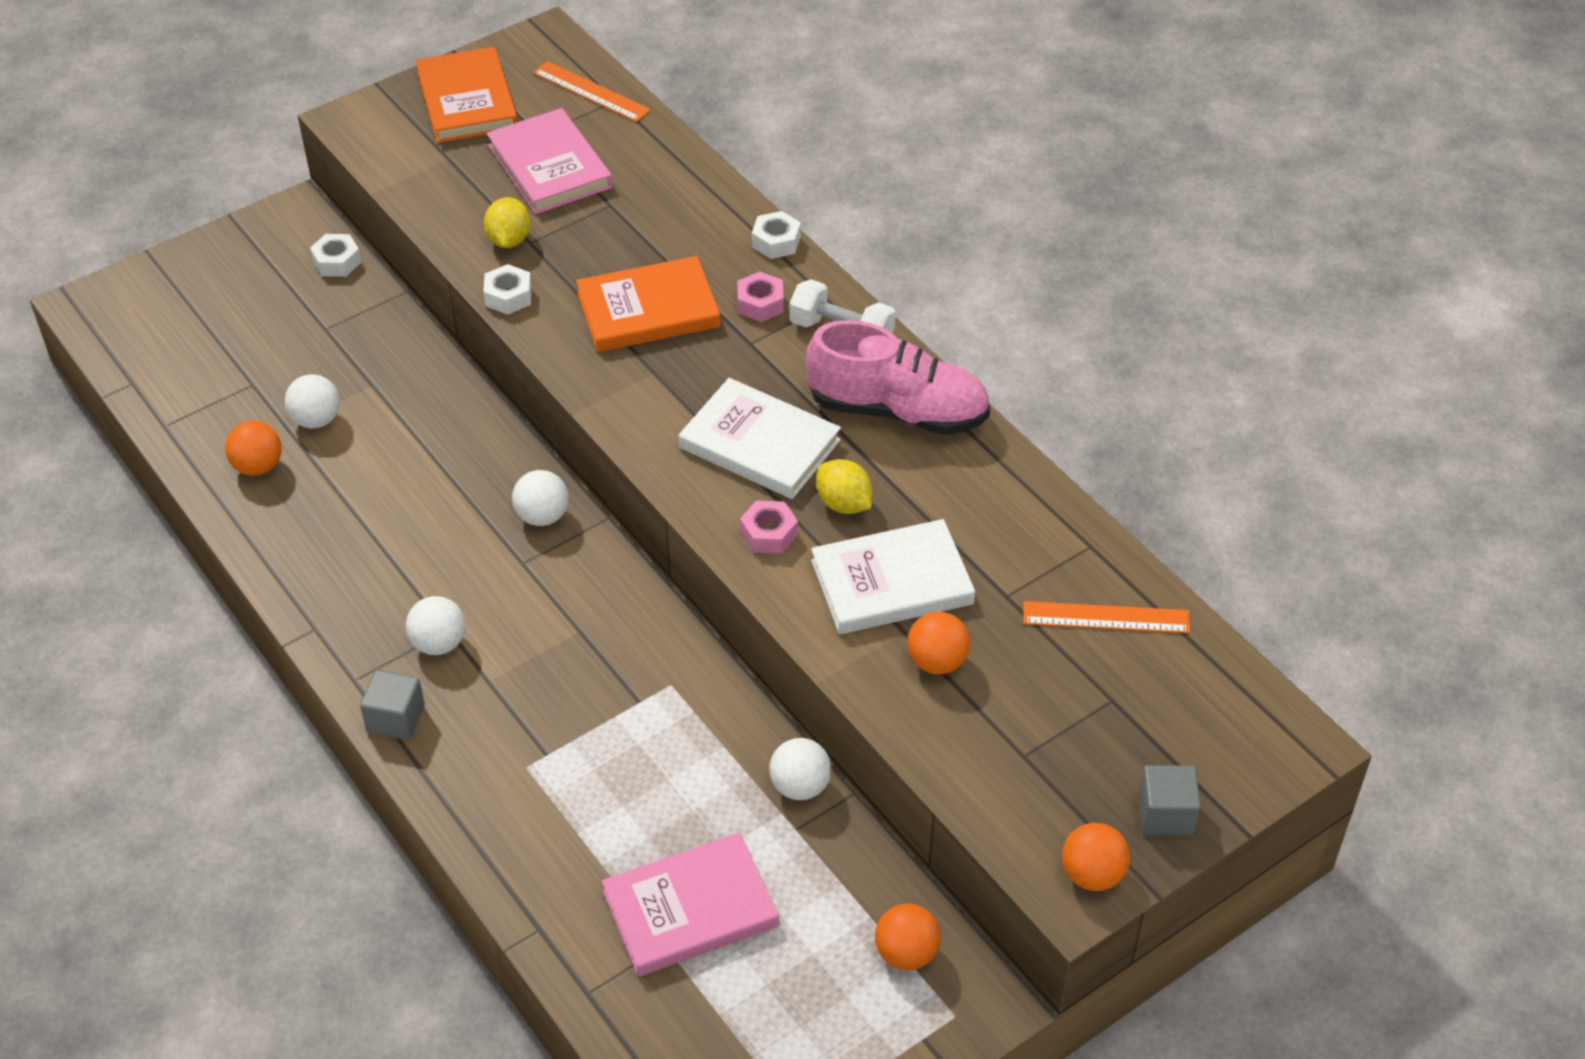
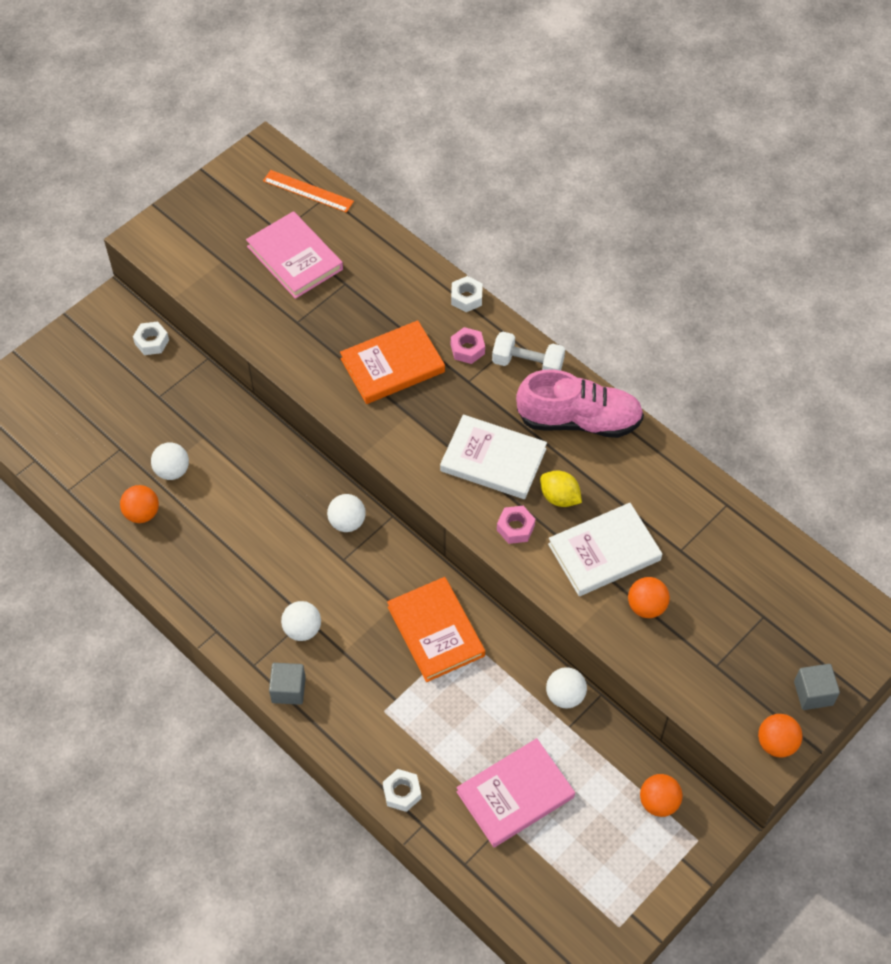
camera: 10 degrees left, 10 degrees up
(467, 100) = (222, 210): orange book -> orange book (435, 631)
(508, 296) = (293, 368): white nut -> white nut (402, 793)
(509, 240) = (282, 322): yellow lemon -> none
(1106, 617) = (747, 556): orange ruler -> none

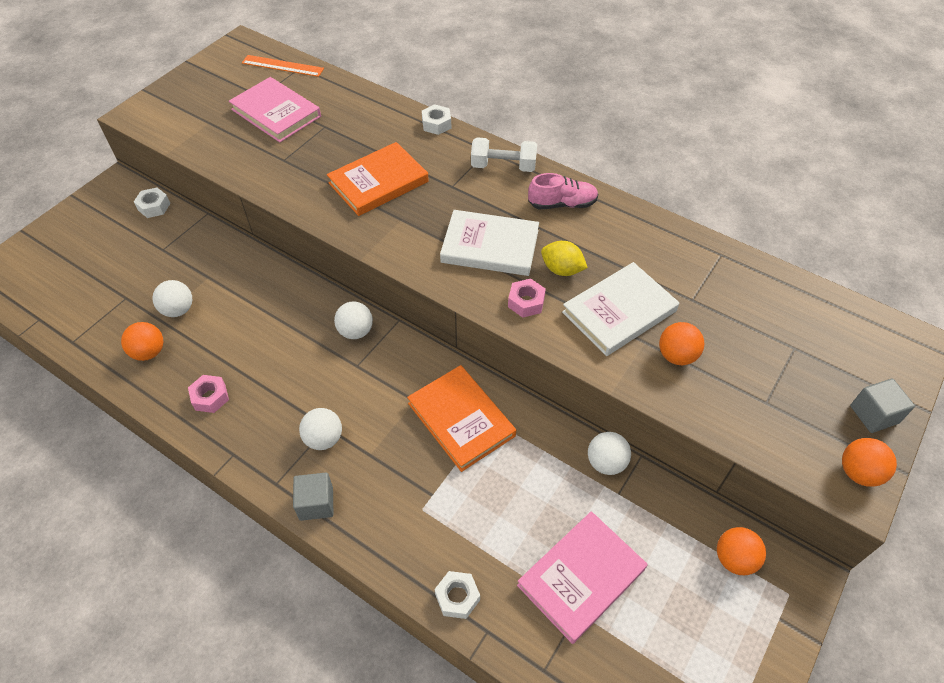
camera: 10 degrees left, 5 degrees down
(467, 349) = (445, 162): pink nut -> pink nut (210, 397)
(579, 420) = (562, 204): pink shoe -> pink shoe, size x0.59

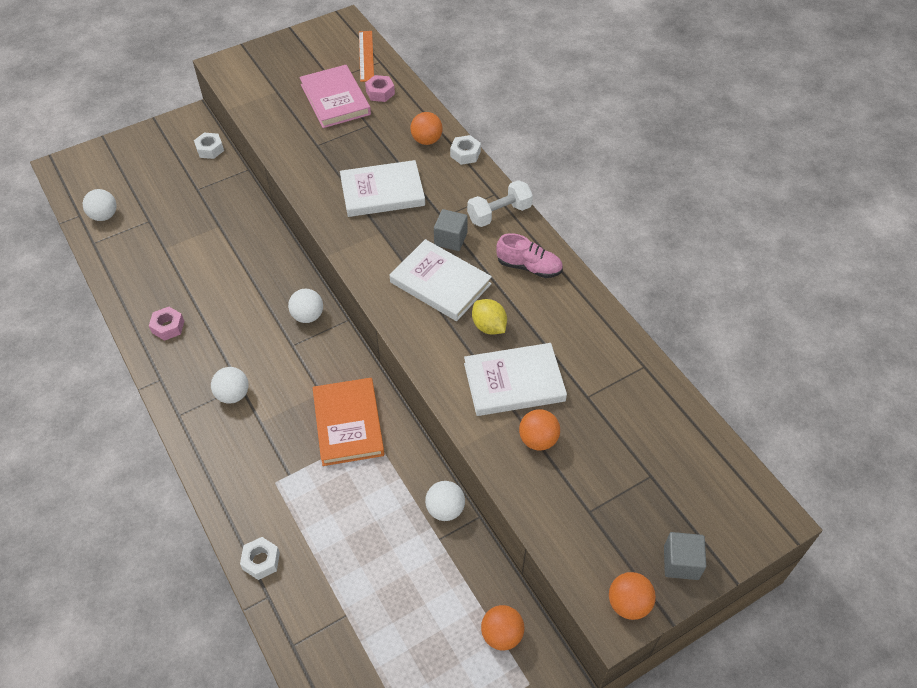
camera: 25 degrees right, 0 degrees up
(149, 352) = (143, 272): orange ball -> orange ball (427, 140)
(178, 310) = (182, 245): white ball -> white ball (104, 216)
(282, 66) = (366, 56): orange ruler -> orange ruler turned 45 degrees clockwise
(316, 503) = (199, 443): grey cube -> grey cube (450, 239)
(378, 182) = (382, 192): orange book -> white book
(503, 166) = (499, 214): white dumbbell -> white dumbbell turned 60 degrees counterclockwise
(526, 302) = (439, 343): pink nut -> pink nut (380, 92)
(581, 577) = (365, 590): pink book -> none

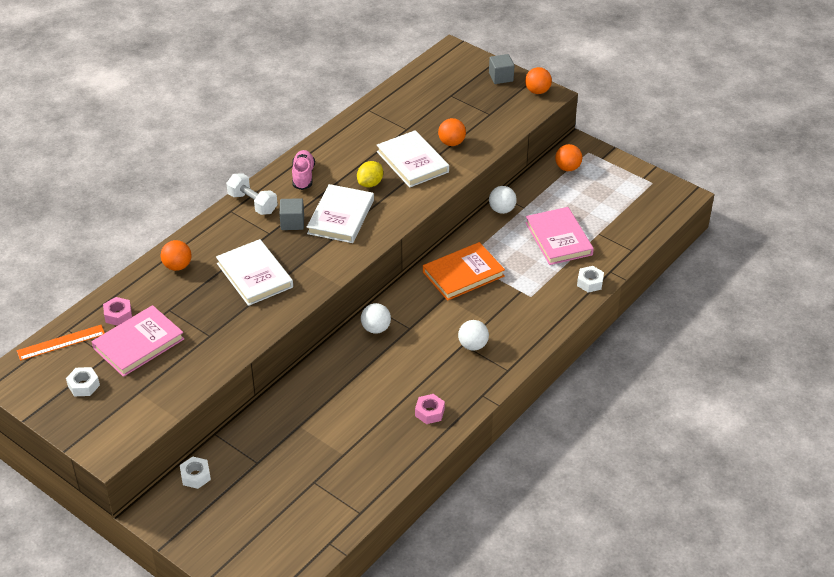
camera: 110 degrees left, 10 degrees down
(104, 216) = (322, 521): white ball -> none
(359, 557) = (558, 239): none -> pink book
(465, 154) = (187, 238): white nut -> white nut (83, 385)

